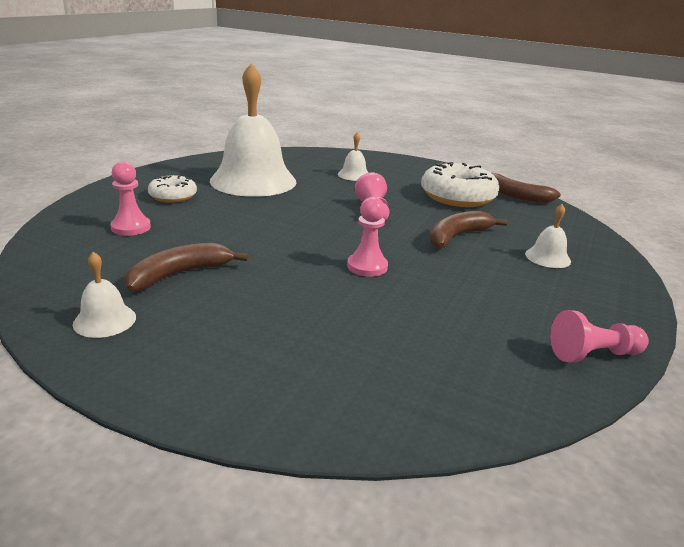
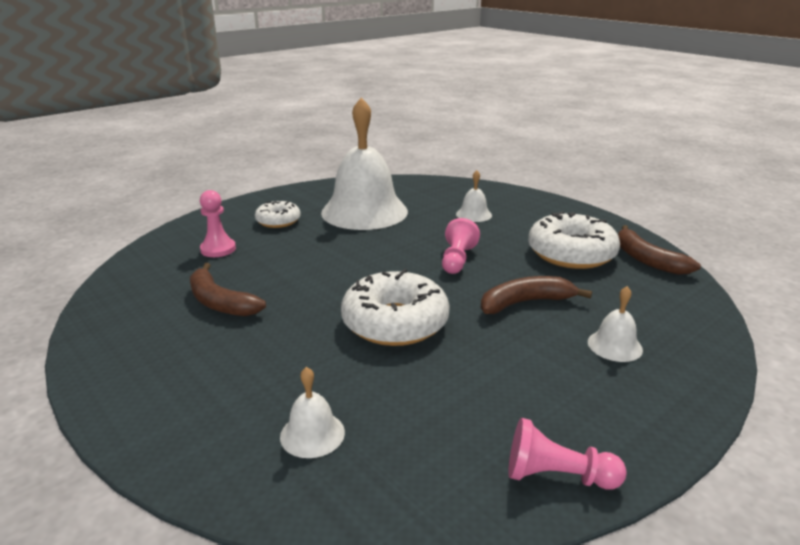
camera: 25 degrees right, 0 degrees up
(104, 320) = (129, 335): white bell -> white bell (312, 434)
(180, 274) = (220, 302): brown banana -> brown banana turned 120 degrees counterclockwise
(367, 266) = (395, 322): pink pawn -> white donut

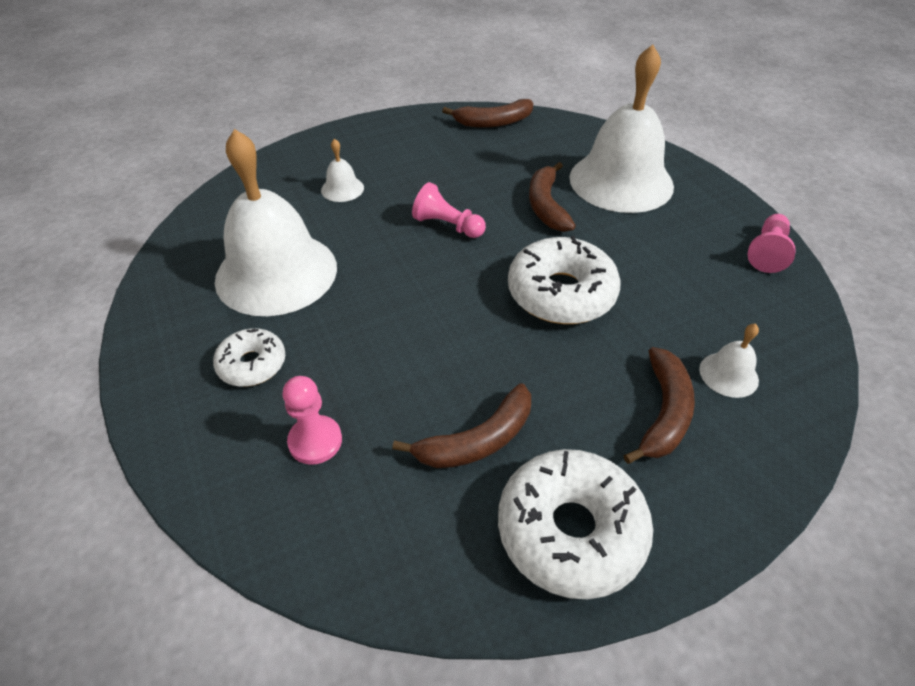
camera: 75 degrees left, 20 degrees up
(254, 390) = (663, 413): none -> brown banana
(571, 253) = (465, 155): white donut -> white donut (570, 530)
(614, 345) = (621, 181): white bell -> white bell, size x2.44

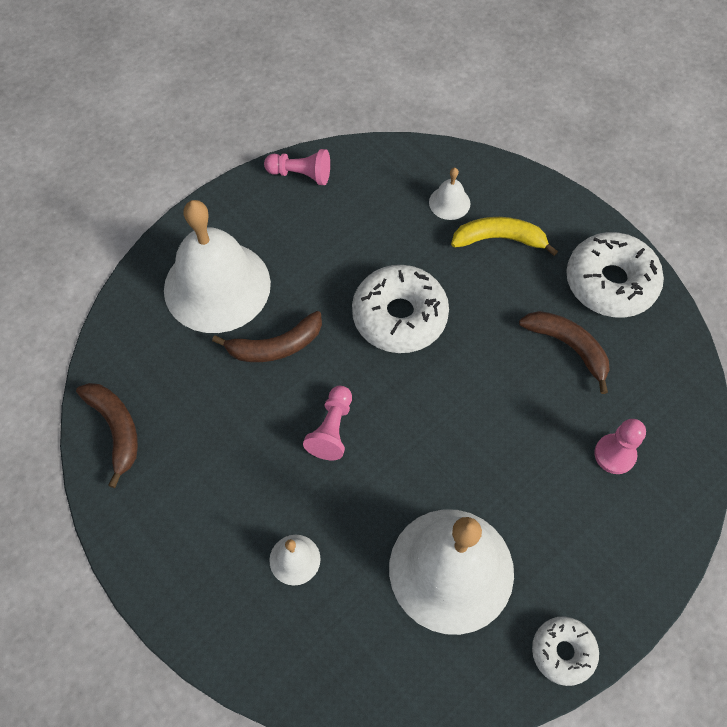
camera: 105 degrees left, 15 degrees up
(252, 364) = (566, 536): white donut -> white donut (563, 652)
(663, 413) = (499, 239): brown banana -> yellow banana

